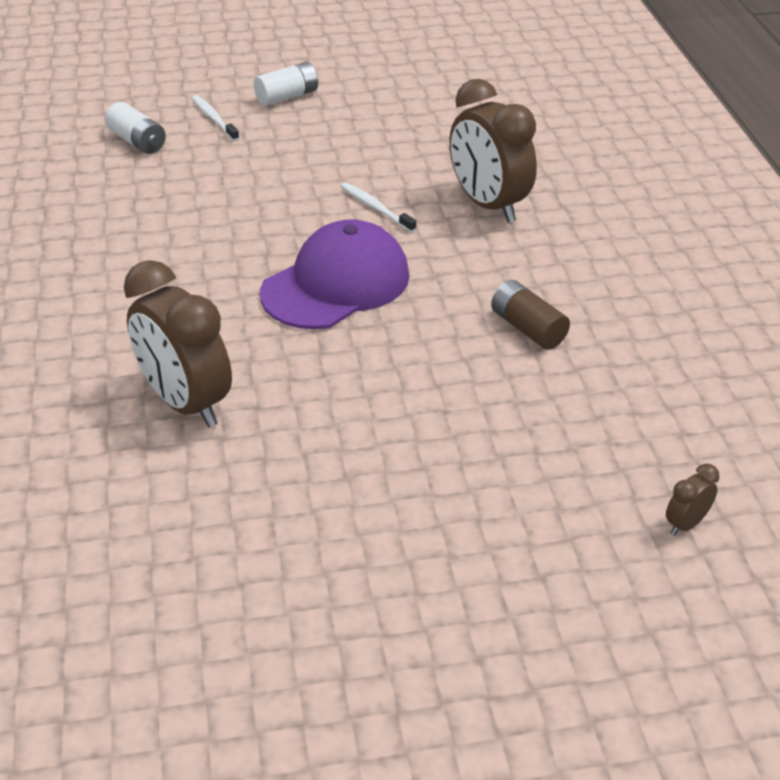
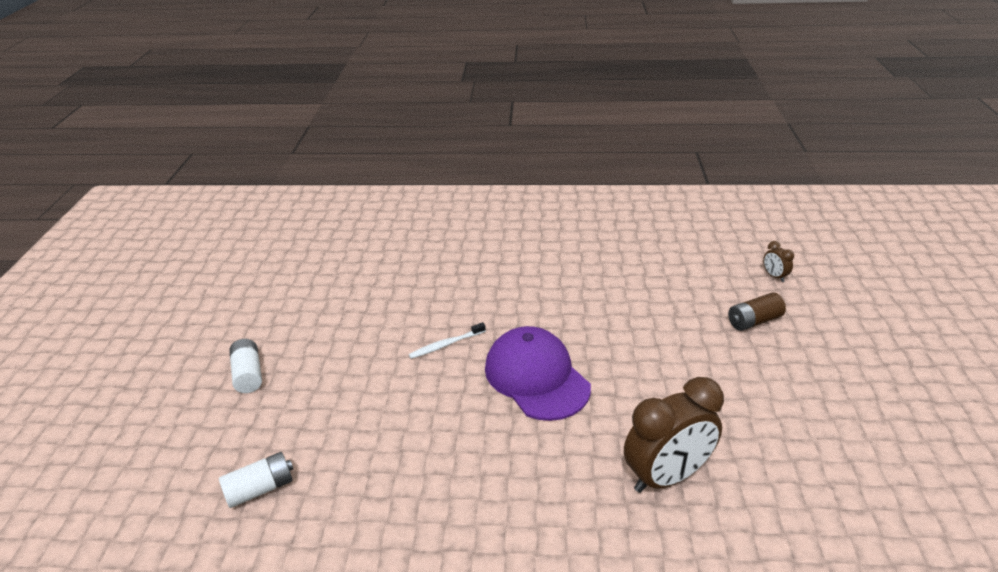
camera: 75 degrees left, 5 degrees down
(214, 118) = (254, 427): white toothbrush -> none
(488, 205) = (465, 292): brown clock -> none
(527, 328) = (605, 299): brown battery -> brown battery (754, 321)

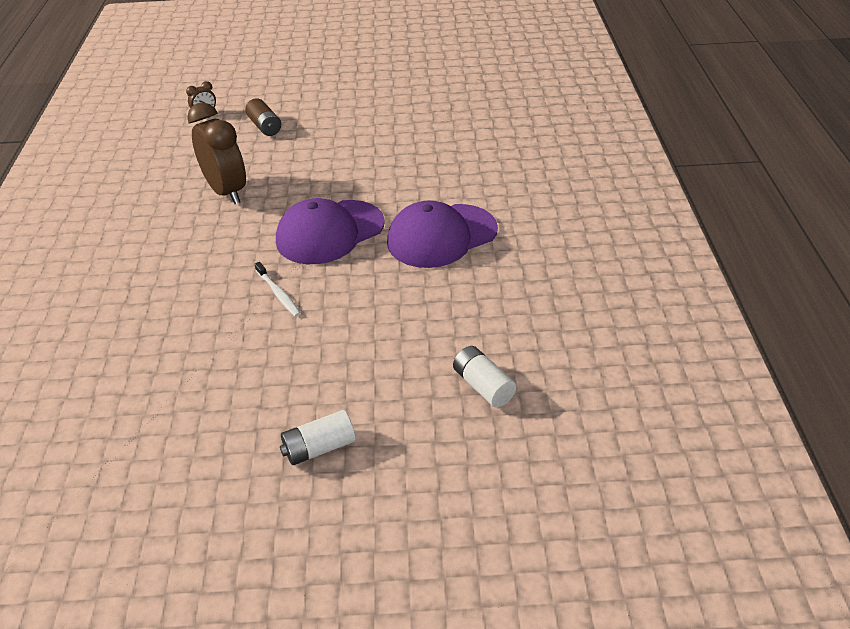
camera: 95 degrees left, 5 degrees up
(514, 473) = (441, 236): none -> purple cap
(667, 477) = (435, 168): brown clock -> brown clock (227, 192)

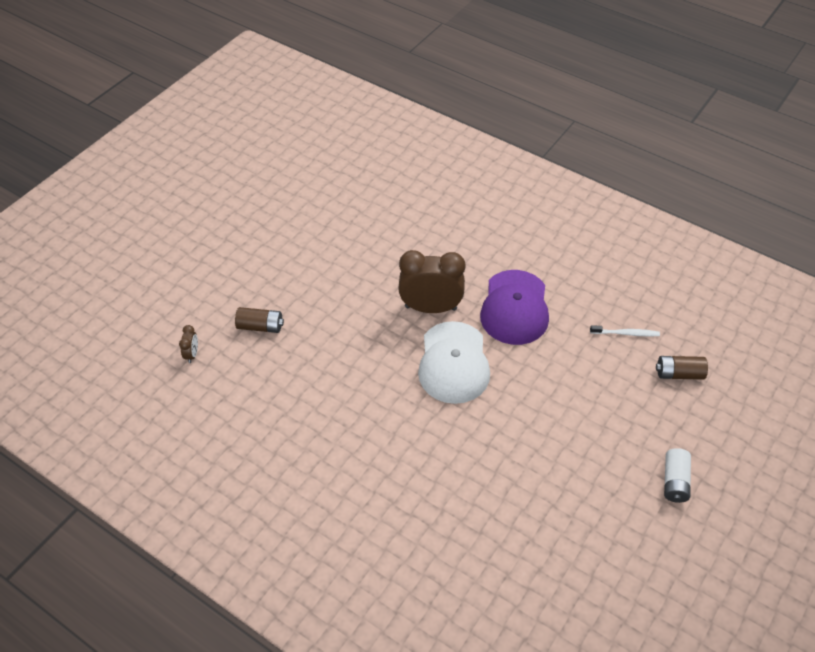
camera: 55 degrees left, 10 degrees up
(227, 192) = (336, 396): brown clock -> brown clock (430, 308)
(278, 294) = (501, 427): white toothbrush -> white toothbrush (626, 333)
(330, 232) = (453, 363): purple cap -> white cap
(483, 386) = (679, 374): white battery -> brown battery

